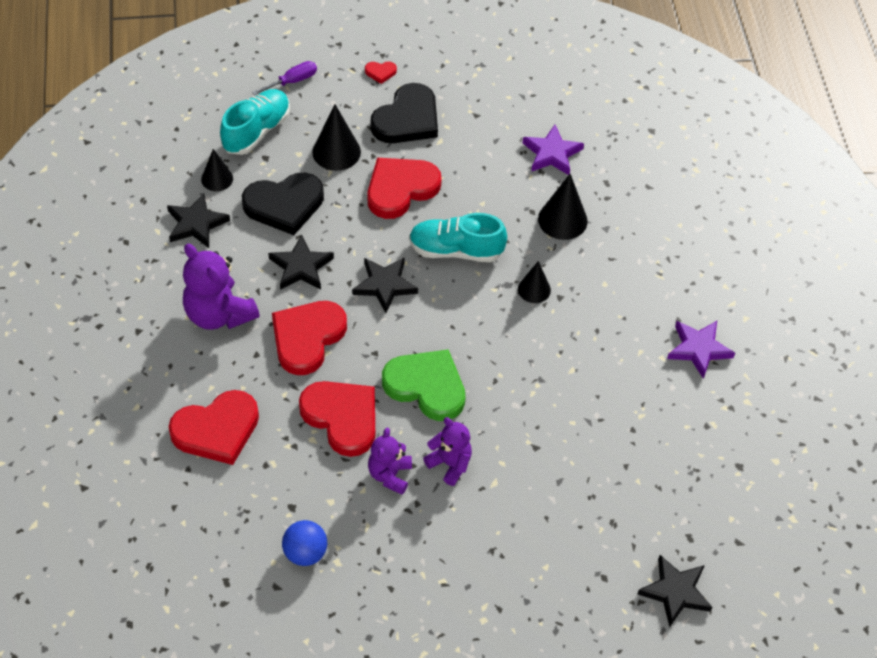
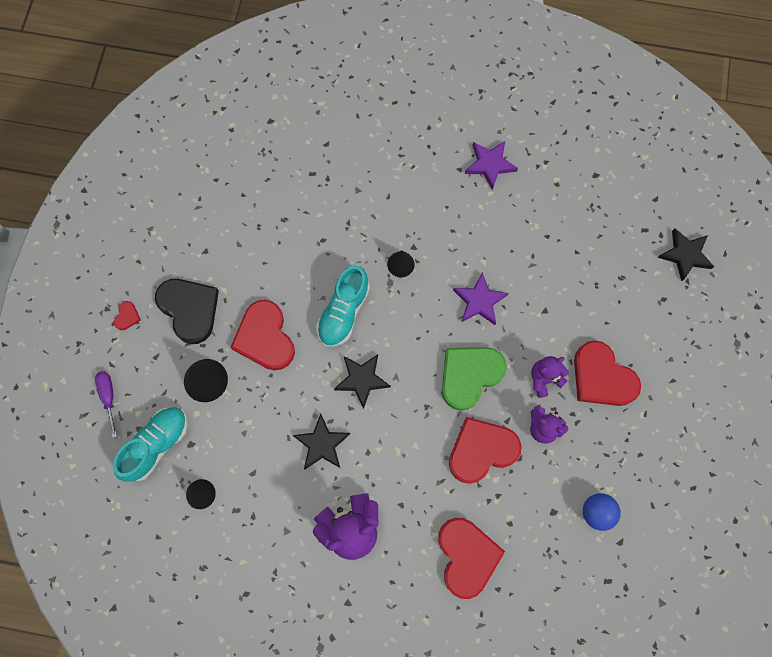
camera: 70 degrees left, 20 degrees up
(196, 224) = (246, 525): black star -> none
(256, 131) = (157, 444): turquoise shoe -> turquoise shoe turned 75 degrees clockwise
(284, 205) = (250, 441): black heart -> none
(307, 338) = (396, 458): red heart -> red heart (602, 377)
(552, 153) = (268, 205): purple star -> purple star (479, 301)
(562, 220) = (339, 219): black cone -> none

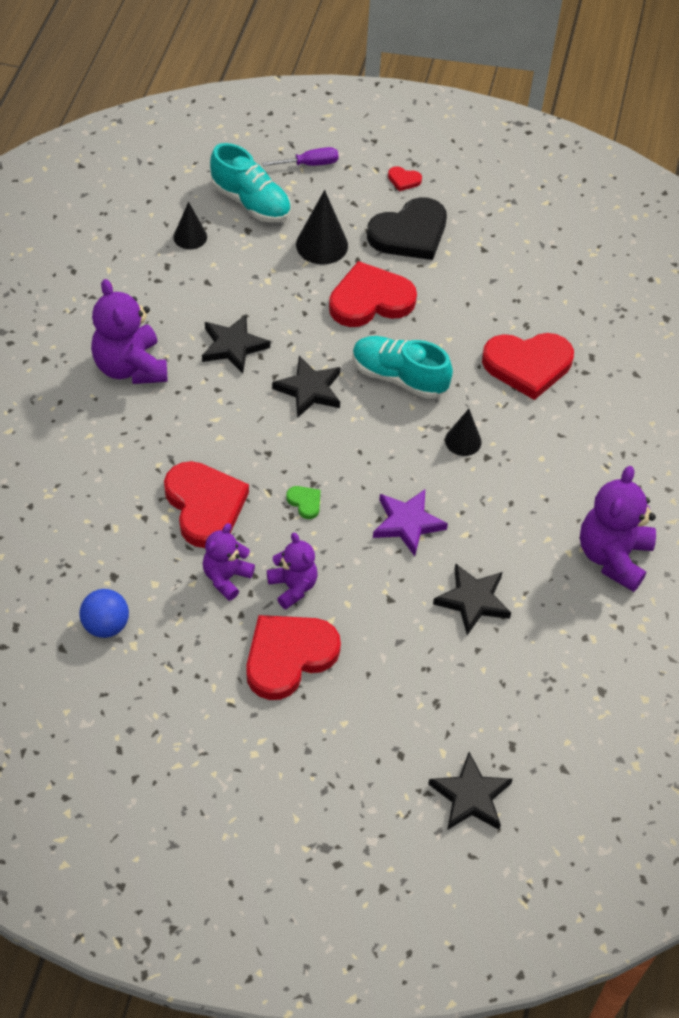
camera: 90 degrees right, 20 degrees down
(467, 556) = (75, 477): red heart -> red heart (527, 365)
(469, 375) = (305, 502): green heart -> green heart, size x0.41
(490, 165) = (613, 556): purple star -> purple teddy bear
(538, 255) = (473, 600): none -> black star

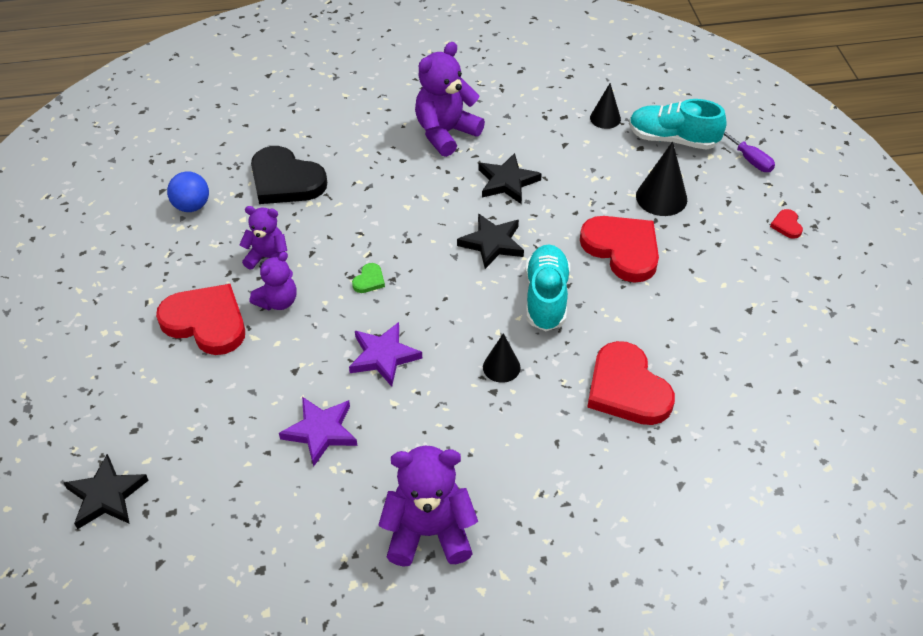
camera: 70 degrees right, 5 degrees down
(205, 506) = (332, 221): red heart -> none
(251, 202) = (672, 139): turquoise shoe -> turquoise shoe turned 90 degrees clockwise
(409, 233) = (724, 250): black heart -> black heart (285, 180)
(473, 600) = (321, 432): black star -> purple star

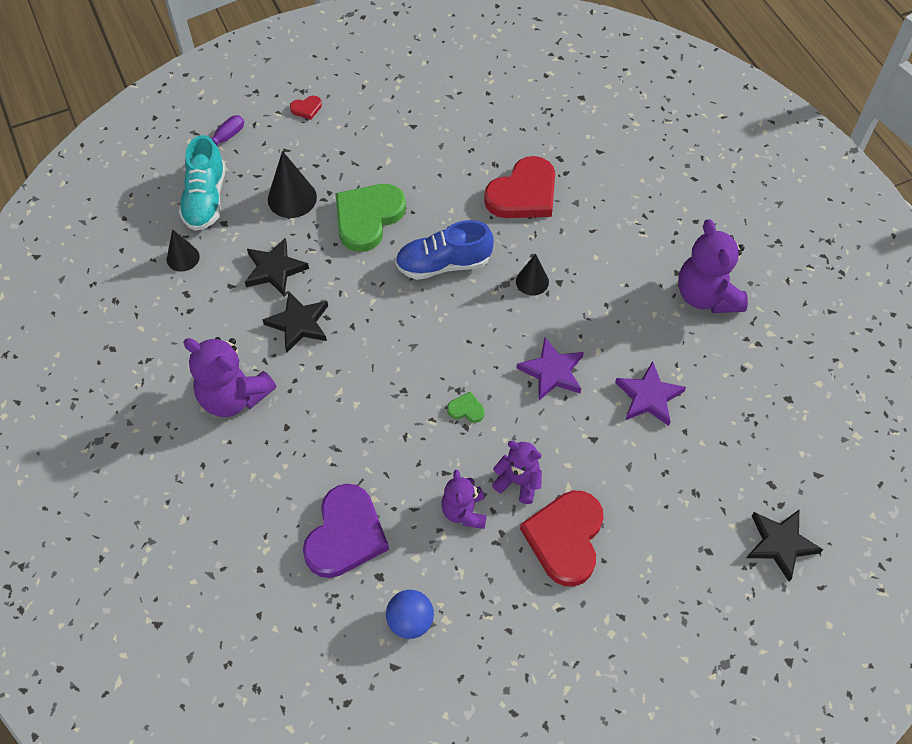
camera: 105 degrees left, 10 degrees up
(285, 180) = (345, 534): black heart -> purple heart
(492, 243) = (388, 319): black star -> black star (275, 269)
(546, 298) = (443, 264): turquoise shoe -> blue shoe
(622, 249) = (368, 218): red heart -> green heart

